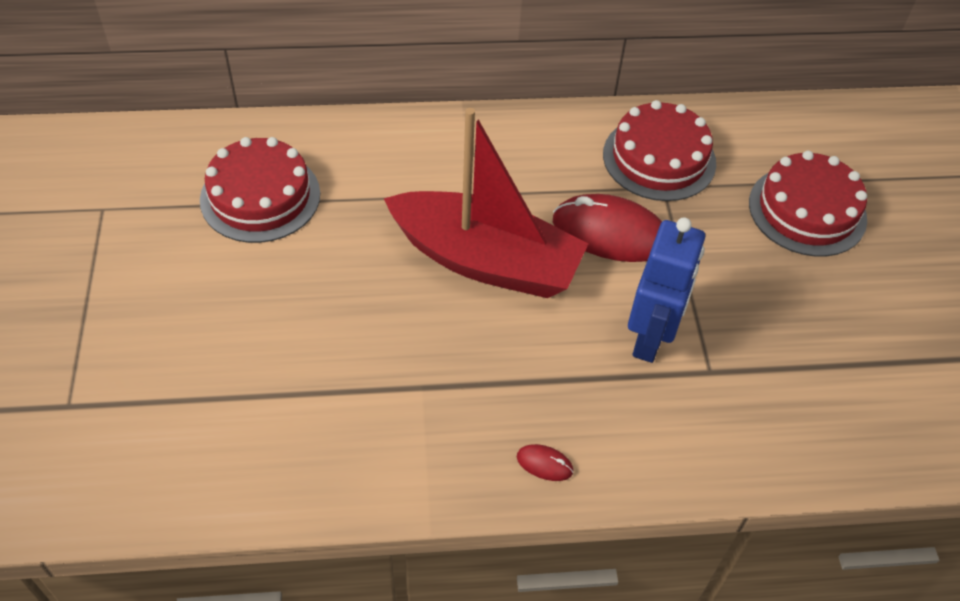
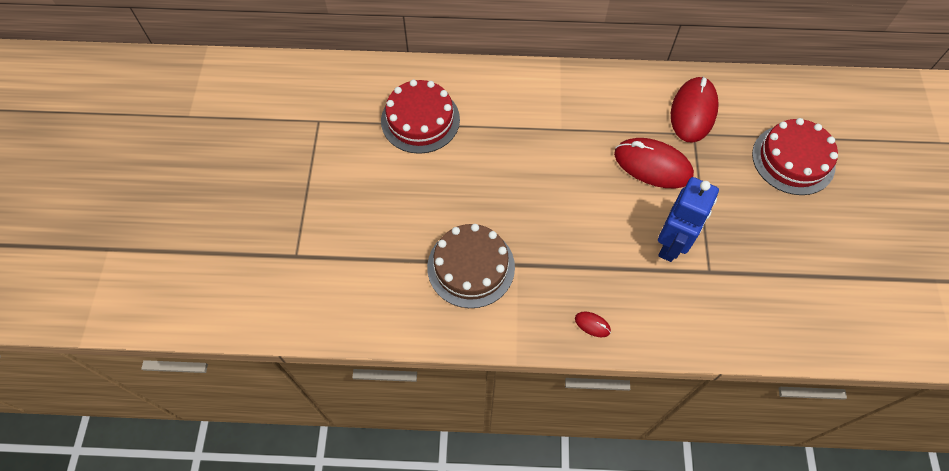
camera: 10 degrees right, 10 degrees up
(350, 397) = (471, 267): none -> brown cake
(486, 260) = (566, 179): red boat -> none
(659, 158) = (693, 112): red cake -> red mouse

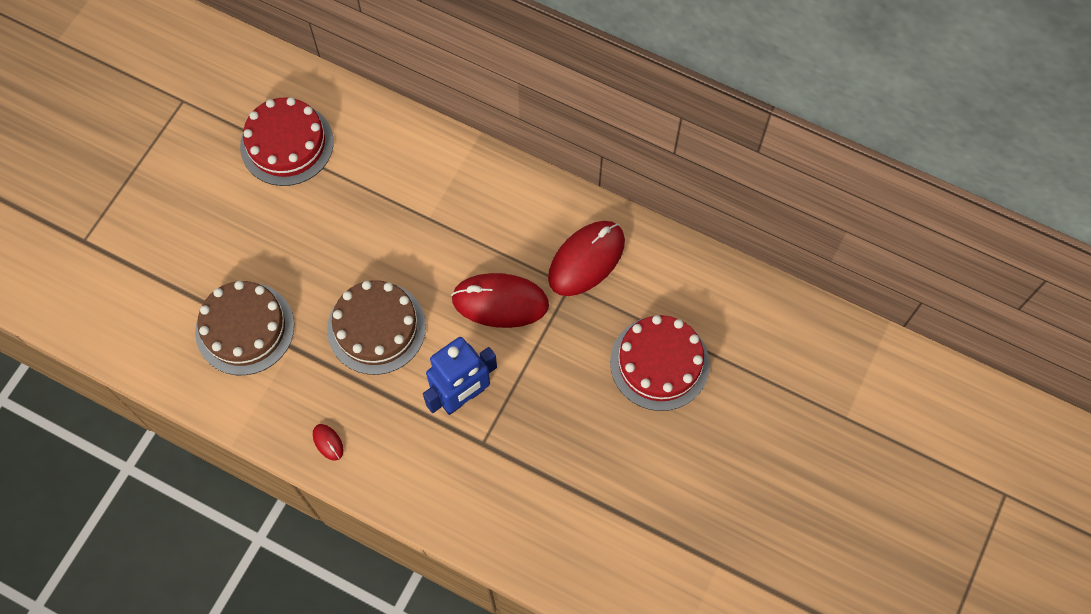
camera: 25 degrees right, 5 degrees up
(573, 222) = (376, 328): none -> brown cake
(652, 165) = (500, 302): red mouse -> red mouse turned 45 degrees counterclockwise

